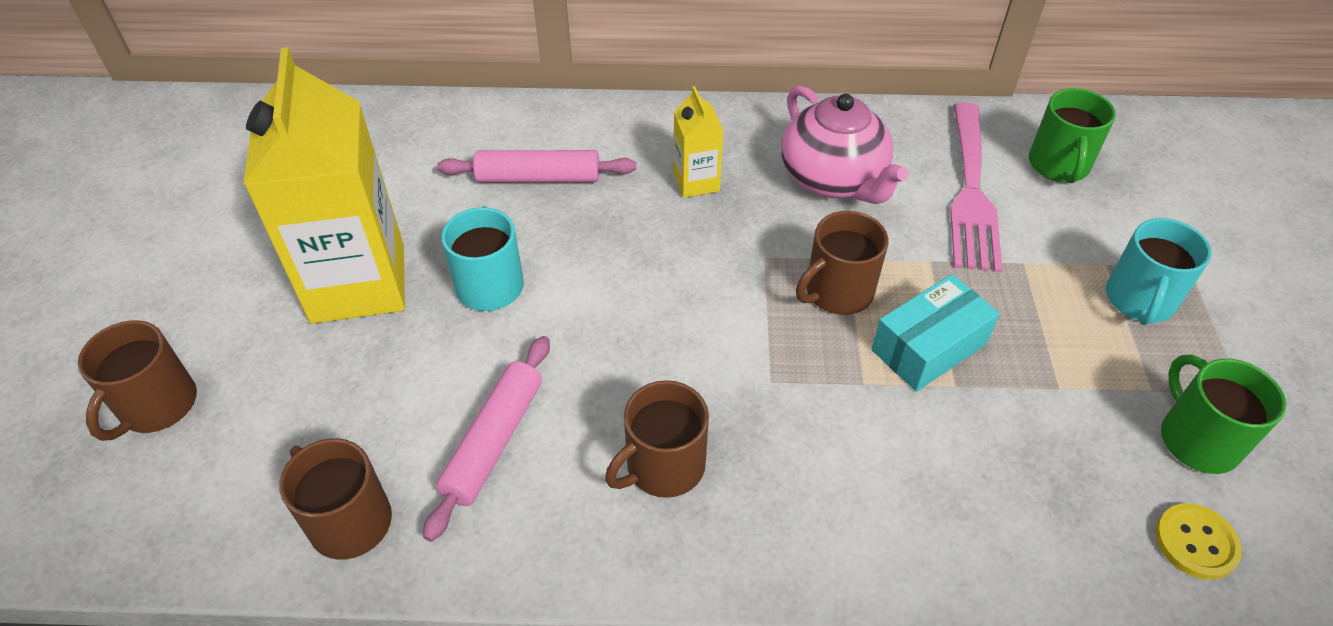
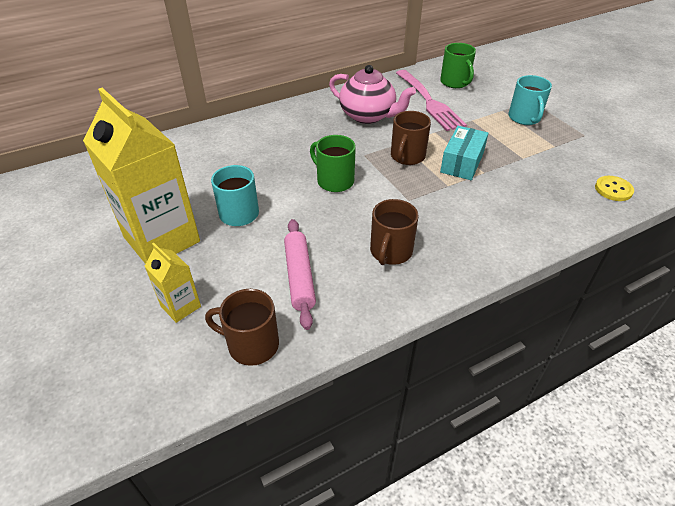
camera: 30 degrees left, 5 degrees down
(157, 406) = (82, 345): brown mug -> none
(538, 178) = (224, 160): pink rolling pin -> none
(696, 182) = (306, 136): yellow carton -> yellow carton (181, 306)
(1197, 439) = (584, 156): green mug -> green mug (334, 181)

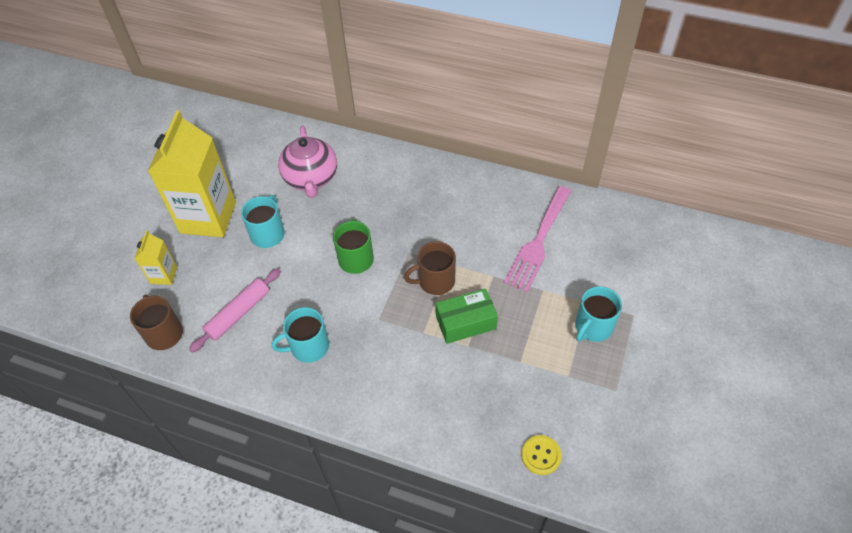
camera: 50 degrees right, 10 degrees up
(368, 116) = (467, 216): pink teapot -> pink teapot (311, 178)
(390, 252) = (308, 347): brown mug -> turquoise mug
(455, 82) = (597, 238): green mug -> none
(462, 162) = (465, 322): turquoise box -> green box

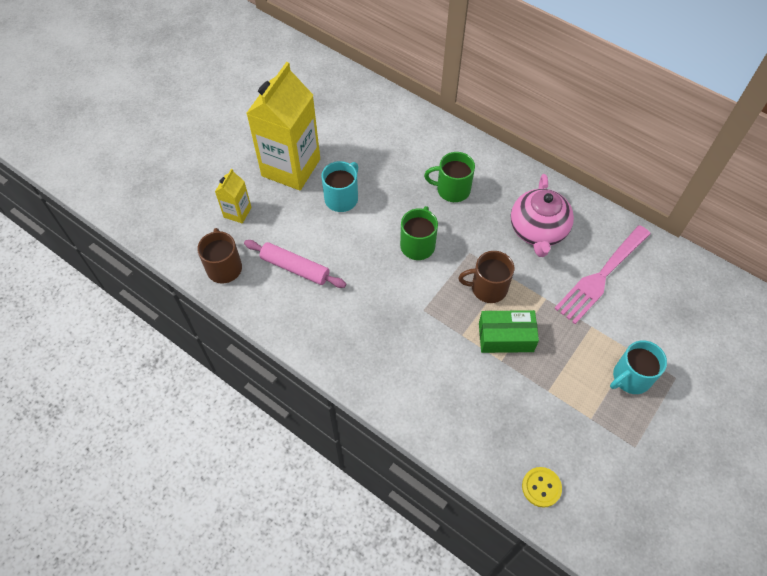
camera: 15 degrees right, 5 degrees up
(238, 313) = (295, 268): pink rolling pin -> pink rolling pin turned 60 degrees clockwise
(308, 347) = (351, 318): turquoise mug -> none
(311, 178) = (396, 154): pink teapot -> pink teapot (538, 231)
(375, 198) = (452, 189): none -> green mug

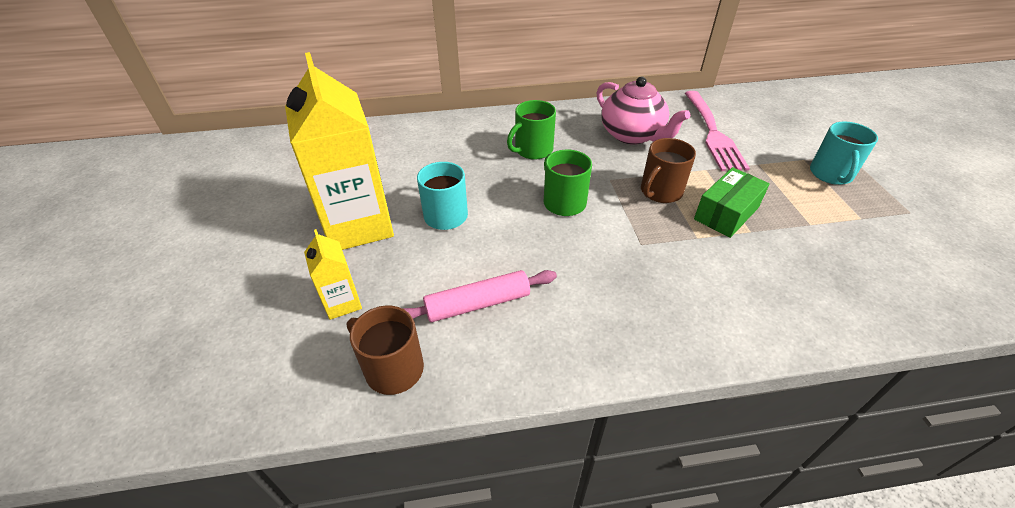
camera: 45 degrees left, 15 degrees down
(541, 487) = (929, 295): yellow button -> none

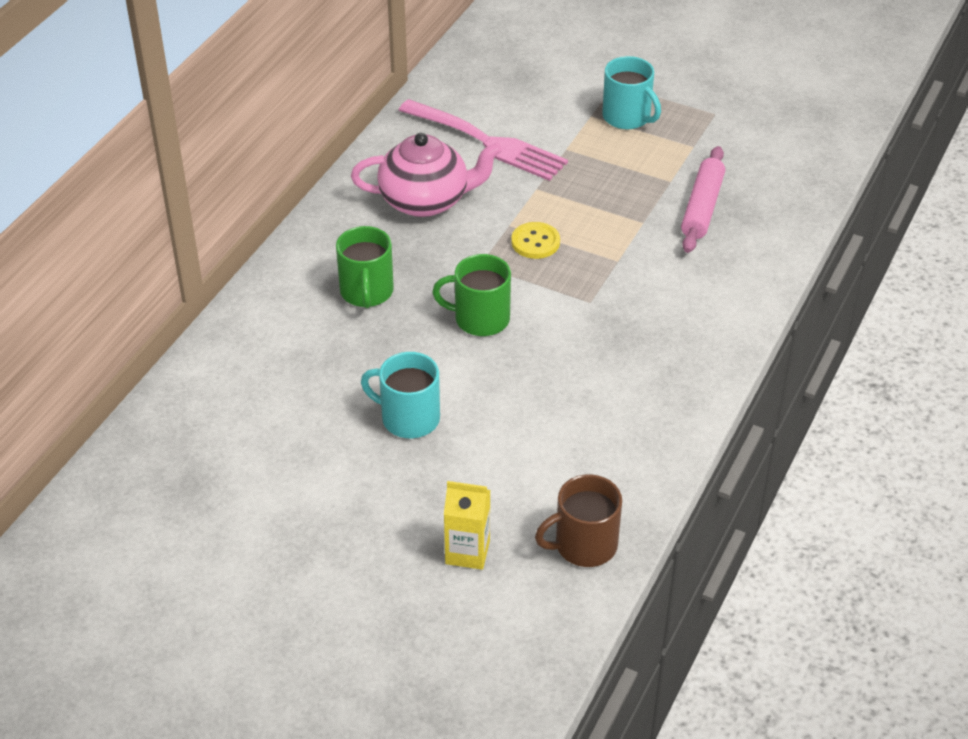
camera: 55 degrees left, 0 degrees up
(358, 225) = (354, 496): yellow carton -> none
(478, 304) = (559, 453): pink rolling pin -> pink rolling pin (702, 207)
(660, 192) = (535, 242): brown mug -> yellow button
(726, 213) = (607, 220): green box -> none

